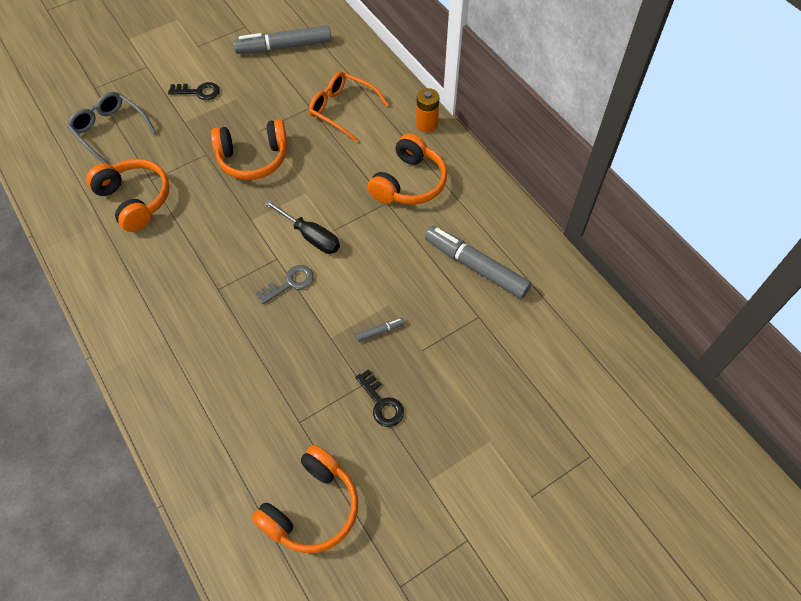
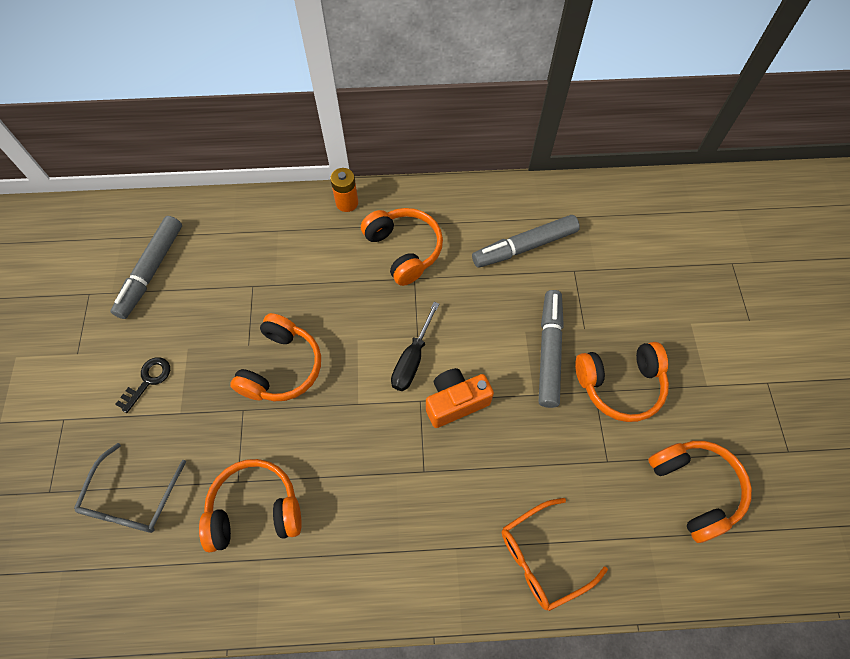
camera: 60 degrees left, 5 degrees up
(110, 130) = (132, 499): grey glasses -> grey glasses turned 60 degrees counterclockwise
(290, 283) = (455, 402): grey key -> orange camera
(310, 236) = (412, 359): black screwdriver -> black screwdriver turned 135 degrees clockwise
(343, 110) = (278, 260): orange glasses -> orange glasses (542, 557)
(380, 331) = (549, 351): grey marker -> grey marker, size x2.44
(381, 403) = (620, 385): black key -> orange headphones

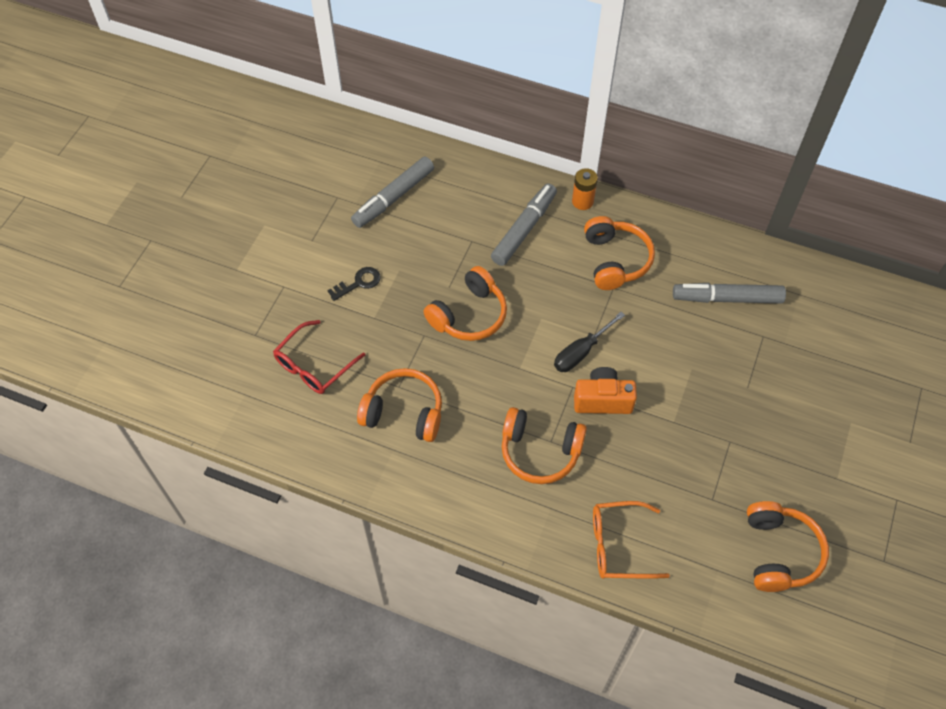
camera: 25 degrees right, 5 degrees down
(132, 499) = (314, 365): grey glasses -> red glasses
(549, 351) = (705, 393): grey marker -> grey marker (524, 229)
(620, 385) = (756, 445): orange headphones -> orange headphones (540, 452)

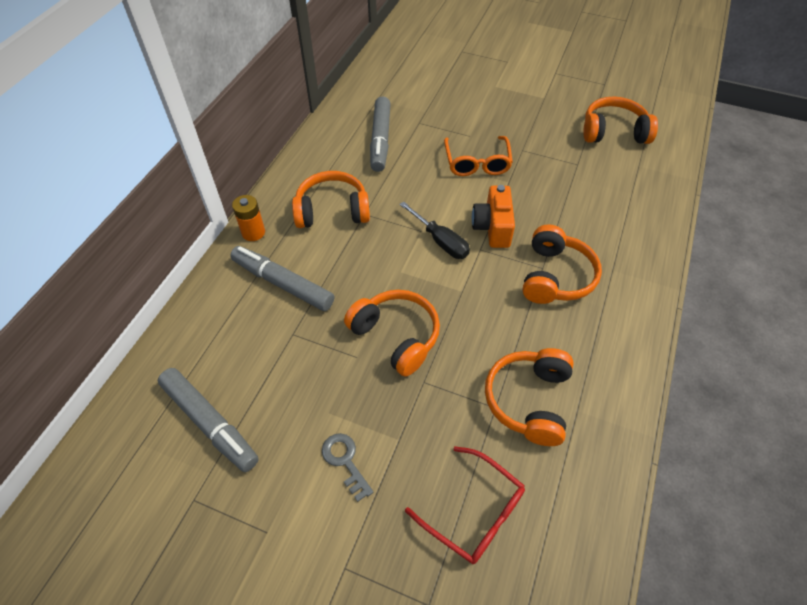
camera: 90 degrees left, 5 degrees down
(358, 283) = (345, 461): black key -> grey key
(619, 545) = (636, 223): orange glasses -> orange glasses (477, 163)

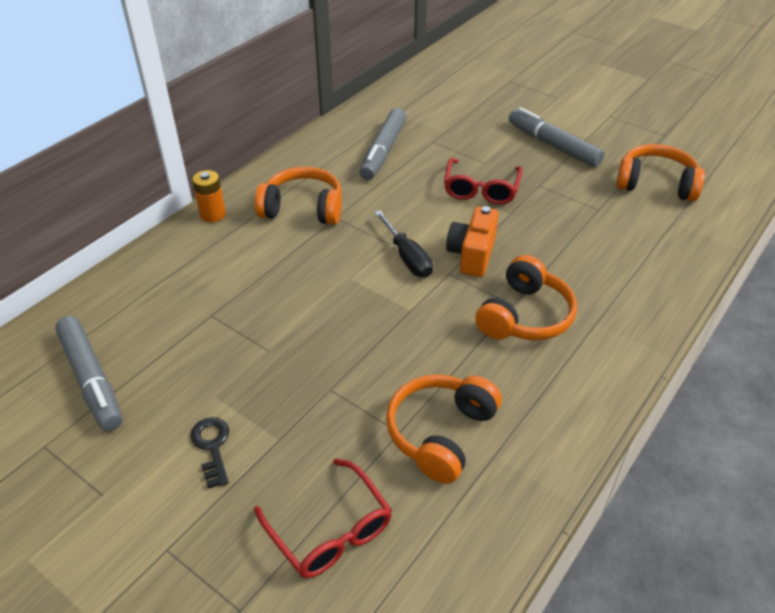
camera: 15 degrees right, 10 degrees down
(283, 283) = (222, 267): grey marker -> grey marker (553, 145)
(345, 461) = (212, 447): grey key -> black key
(396, 336) = (319, 339): orange headphones -> none
(477, 163) = (481, 189): orange glasses -> red glasses

